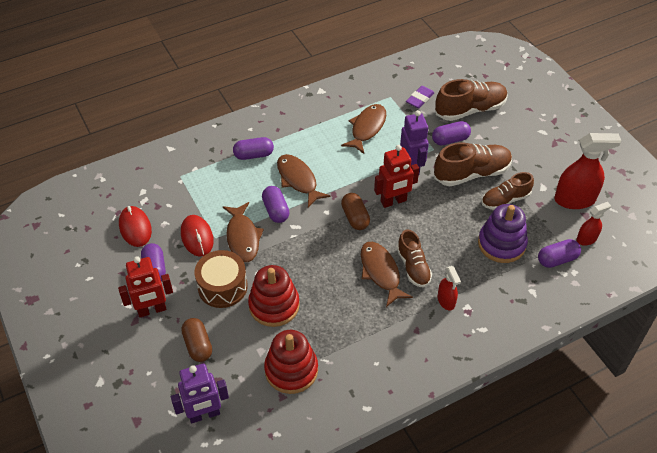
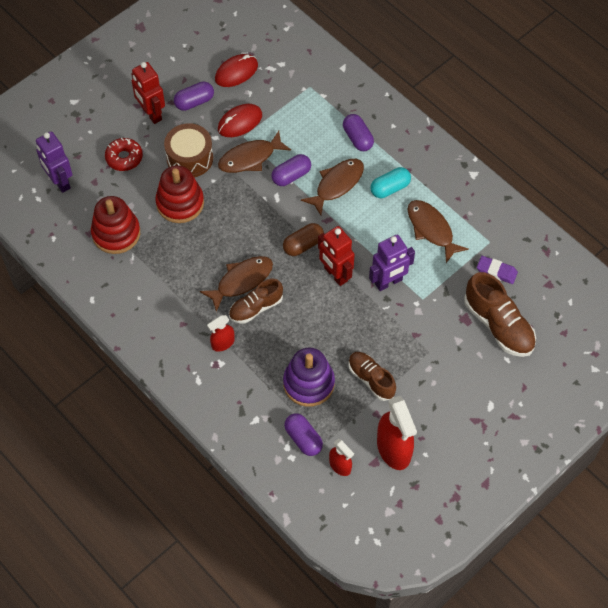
camera: 75 degrees right, 10 degrees up
(198, 345) = (124, 158): brown capsule -> red donut
(315, 145) = (390, 188): none -> turquoise capsule
(367, 128) = (431, 229): brown fish -> brown fish turned 135 degrees counterclockwise
(450, 140) = (443, 312): purple capsule -> none
(471, 173) = (399, 341): brown shoe -> none

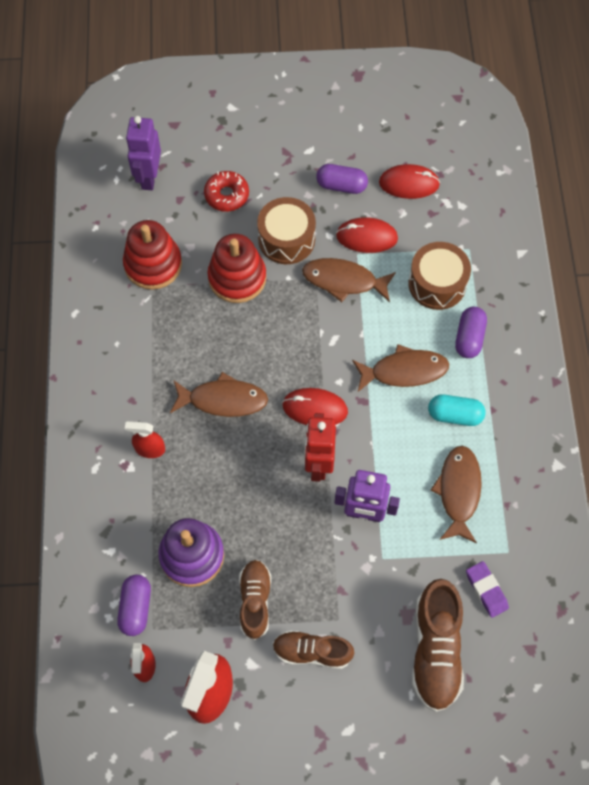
camera: 40 degrees right, 5 degrees up
(151, 114) = (290, 169): red robot -> none
(256, 308) = (212, 437): brown shoe -> brown shoe (312, 652)
(291, 176) = (367, 328): purple capsule -> none
(303, 245) = (315, 408): brown capsule -> red mouse
(309, 120) = (437, 284): none -> brown drum

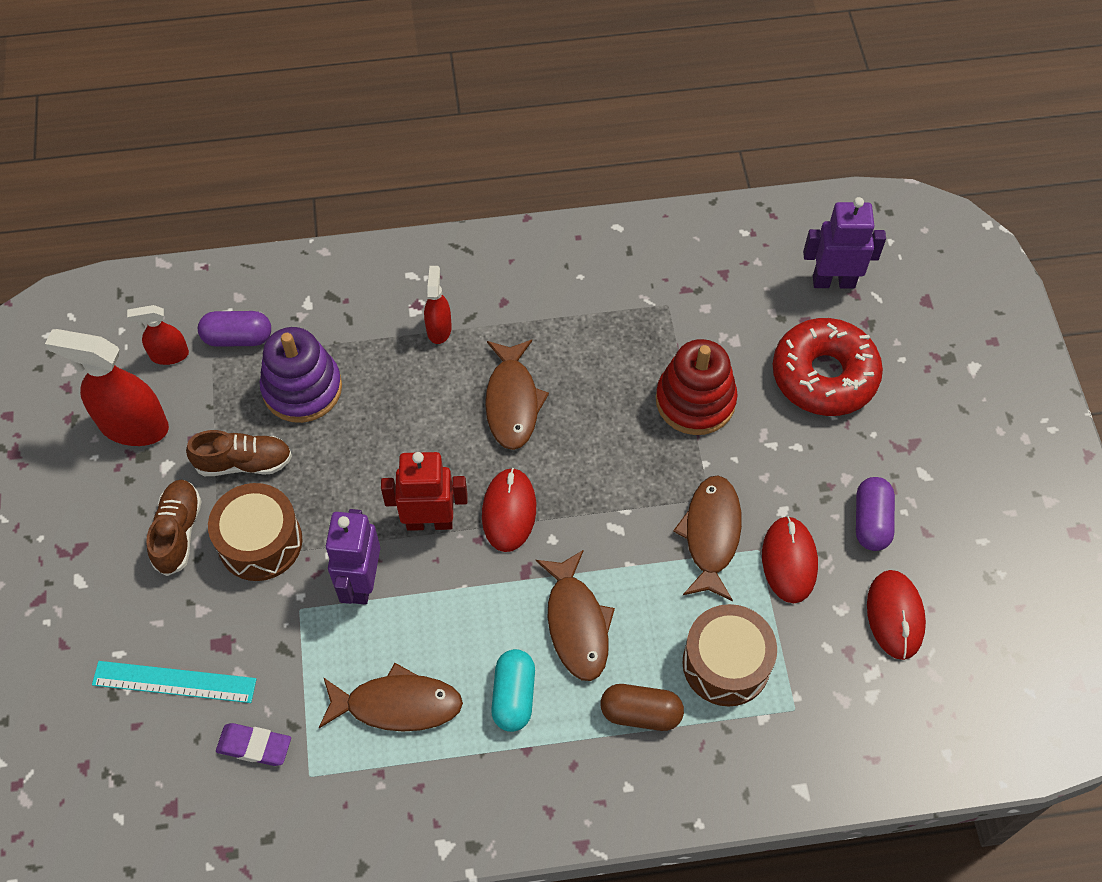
camera: 85 degrees right, 5 degrees down
(153, 264) = (700, 302): red stacking toy -> none
(226, 195) = (824, 375): red donut -> red donut, size x1.70
(286, 239) = (766, 456): brown drum -> brown drum (260, 542)
(435, 650) = (174, 682): brown shoe -> turquoise ruler
(469, 338) = (640, 713): purple capsule -> brown capsule
(486, 590) = (254, 746): purple eraser -> purple eraser turned 45 degrees clockwise

